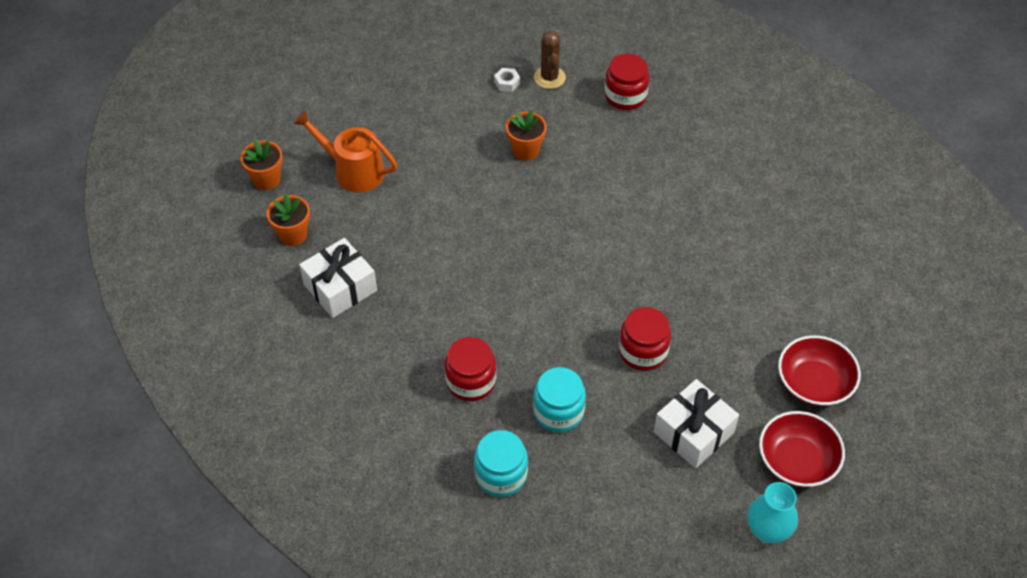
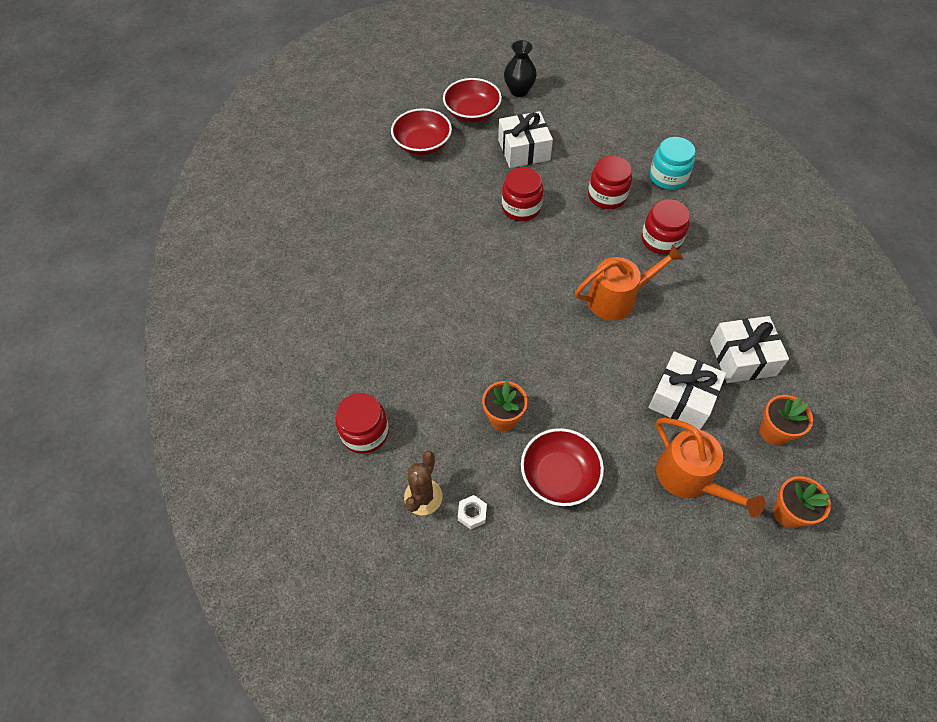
camera: 150 degrees left, 5 degrees up
(383, 228) = (682, 398): none -> white gift
(457, 131) = (559, 475): none -> red bowl
(484, 293) = (617, 298): none -> orange watering can
(558, 411) = (607, 196): turquoise jar -> red jar
(767, 530) = (519, 91): turquoise vase -> black vase

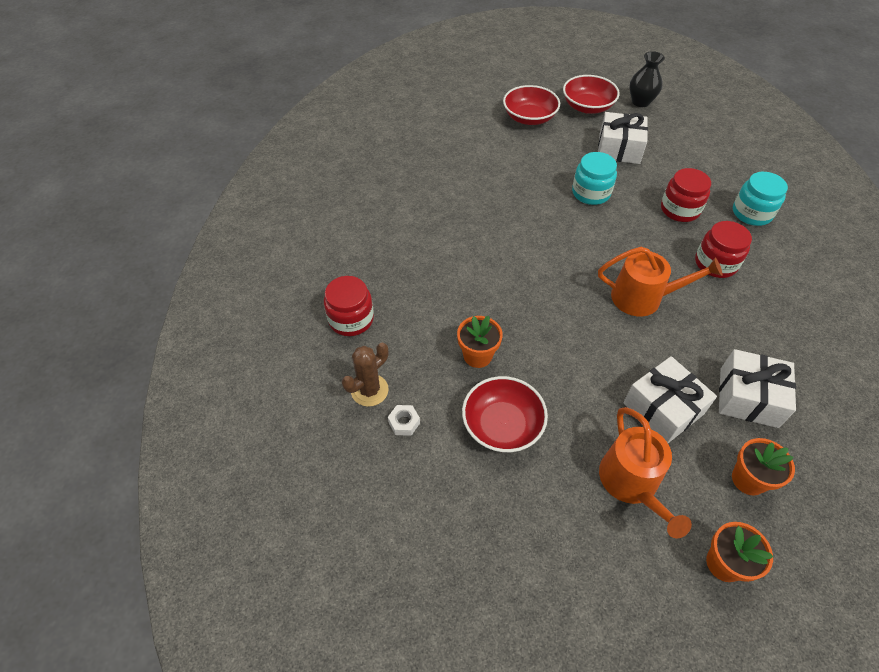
camera: 25 degrees right, 5 degrees down
(521, 208) = (591, 193): red jar -> turquoise jar

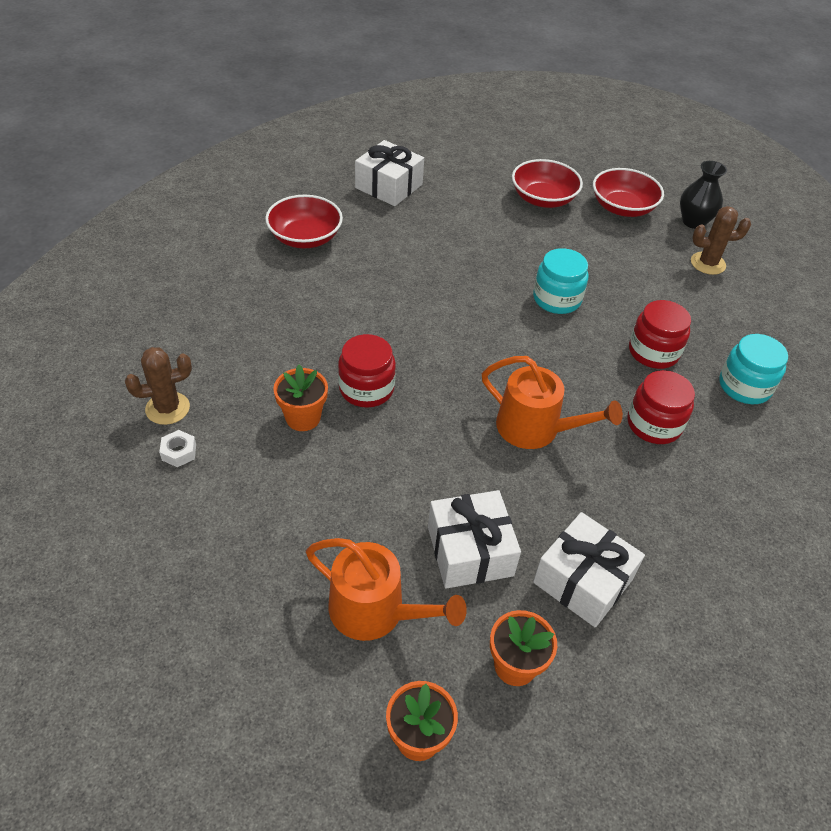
camera: 20 degrees right, 5 degrees down
(351, 319) = (199, 335): red jar -> red jar (366, 389)
(502, 425) = (277, 495): red bowl -> red bowl (305, 237)
(619, 149) = (627, 263): white gift -> white gift (388, 186)
(632, 483) = (375, 611): orange watering can -> orange watering can turned 75 degrees counterclockwise
(670, 130) = (708, 263): none -> brown cactus

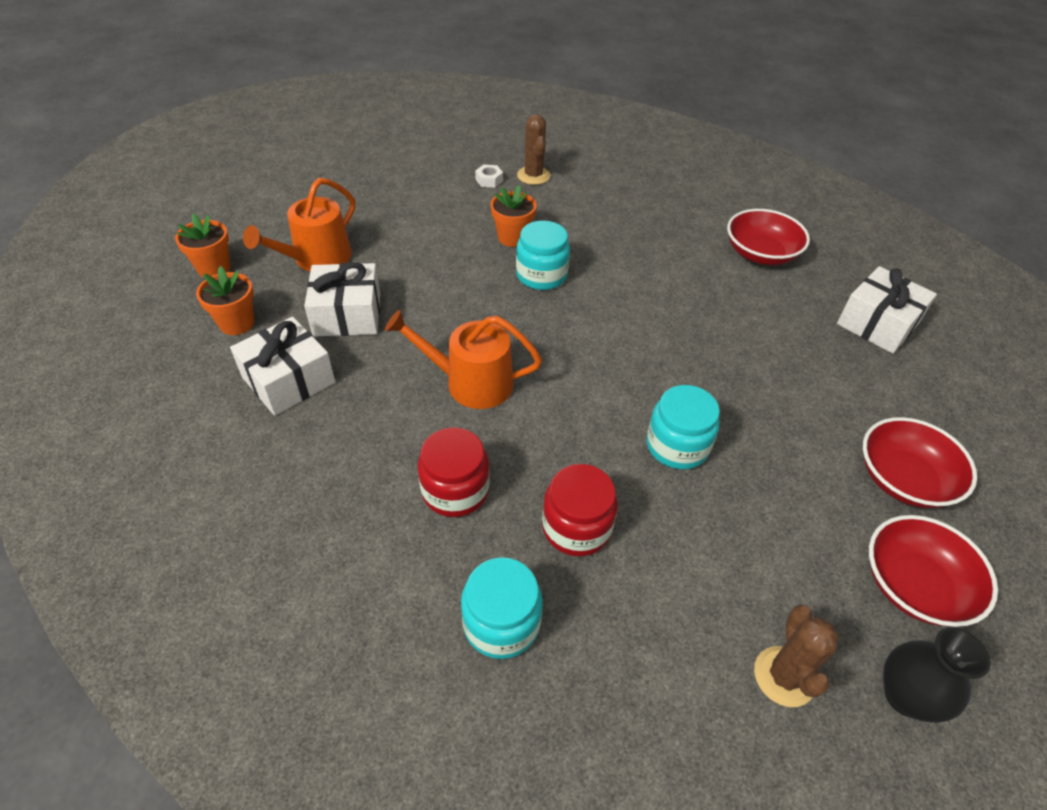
camera: 100 degrees right, 0 degrees up
(366, 389) = (541, 275): red jar -> turquoise jar
(535, 428) = (471, 383): orange watering can -> orange watering can turned 60 degrees clockwise

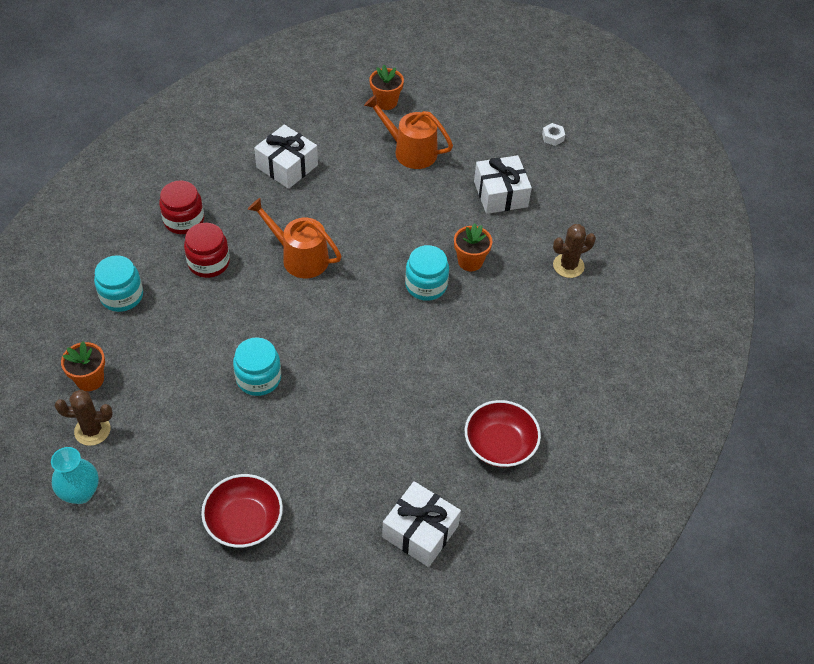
camera: 80 degrees right, 5 degrees up
(237, 323) = (333, 128): orange flower pot -> orange flower pot (90, 379)
(347, 314) = (354, 180): white gift -> white gift (500, 194)
(471, 383) = (300, 257): orange watering can -> orange watering can turned 60 degrees counterclockwise
(489, 180) = (549, 235): white nut -> white nut (553, 137)
(576, 527) = (186, 325): red jar -> red jar (184, 220)
(905, 696) = (80, 493): black vase -> turquoise vase
(914, 585) = (155, 511): red bowl -> none

